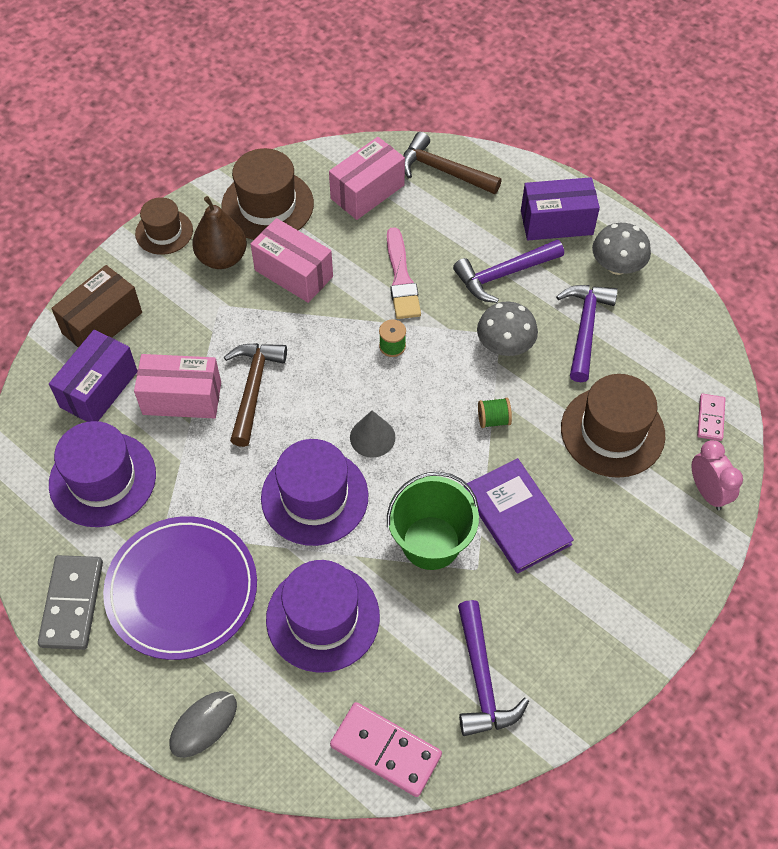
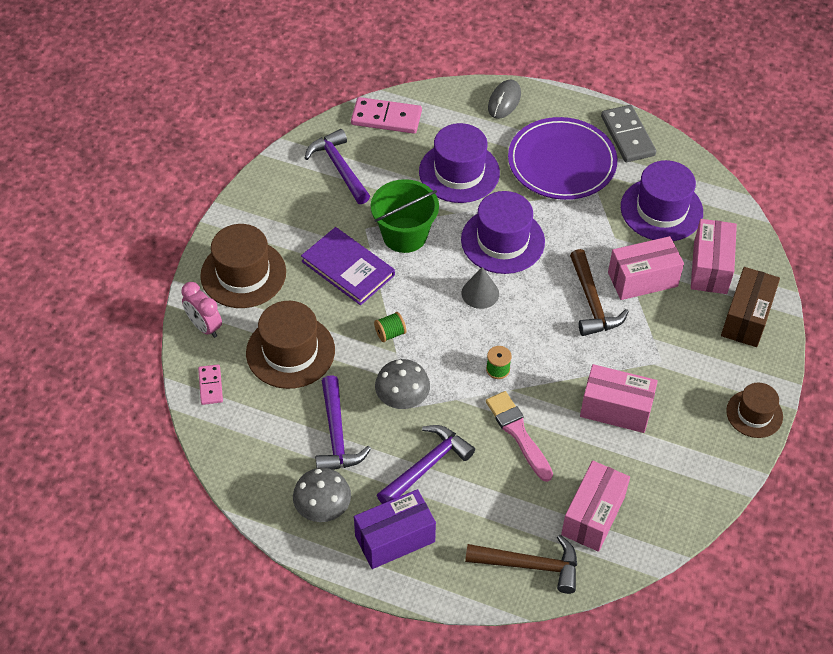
camera: 160 degrees right, 5 degrees down
(99, 389) = (710, 268): purple box -> pink box
(222, 258) = (686, 404): brown pear -> none
(267, 205) = (679, 470): brown hat -> brown hat (243, 274)

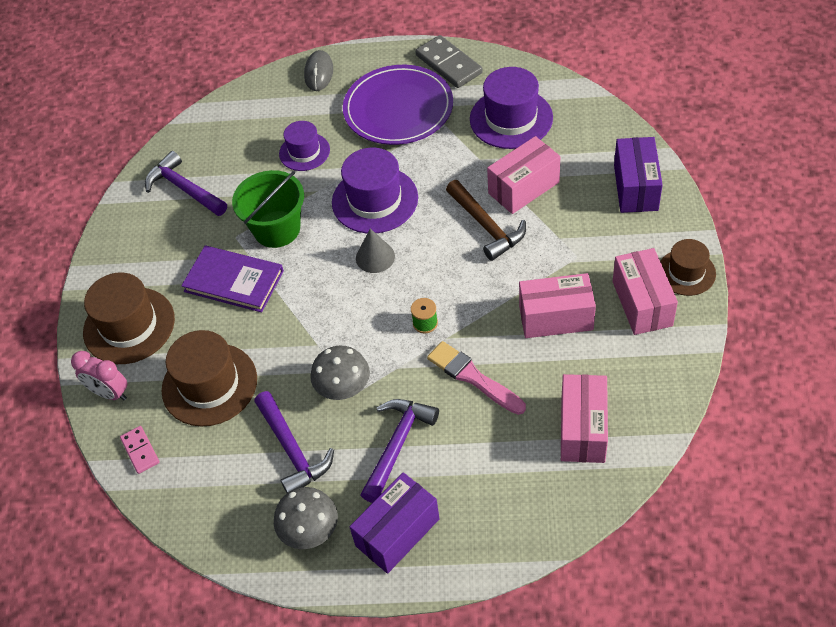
camera: 15 degrees left, 0 degrees up
(386, 118) = (211, 127): pink domino -> none
(390, 333) = (303, 328): green spool -> none
(459, 172) = (304, 152): purple hat -> purple hat, size x0.61
(529, 565) = (544, 504): brown hammer -> none
(710, 268) = (580, 154): pink box -> pink box (642, 303)
(746, 318) = (636, 187): brown box -> purple box

